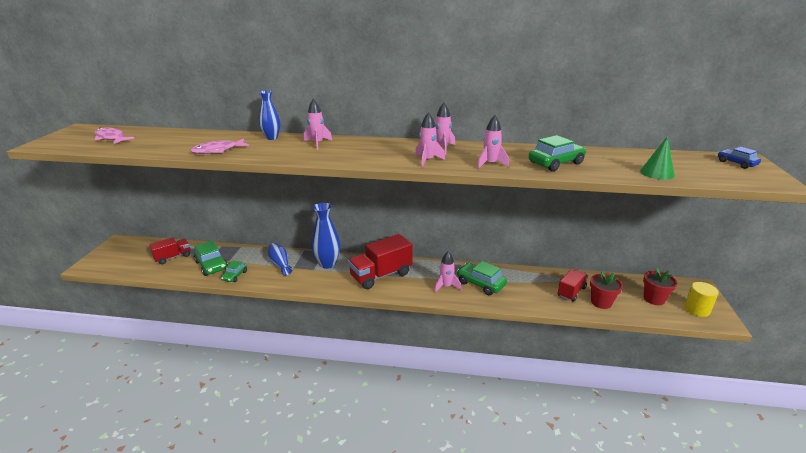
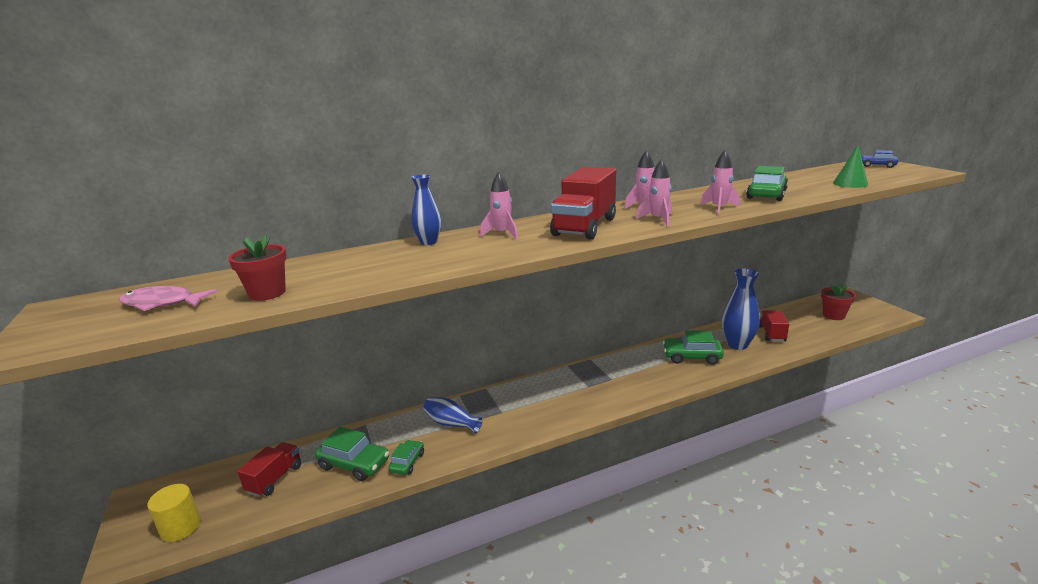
camera: 30 degrees left, 5 degrees down
(218, 150) = (388, 272): pink fish -> none
(235, 276) = (407, 462): green car -> green car turned 150 degrees counterclockwise
(327, 264) = (510, 400): blue vase -> blue vase (737, 344)
(381, 275) = (586, 387): red truck -> red truck (584, 227)
(446, 286) = (665, 372): pink rocket -> none
(601, 302) = (804, 333): red flower pot -> red flower pot (267, 293)
(696, 309) = (870, 312): yellow cylinder -> yellow cylinder (181, 527)

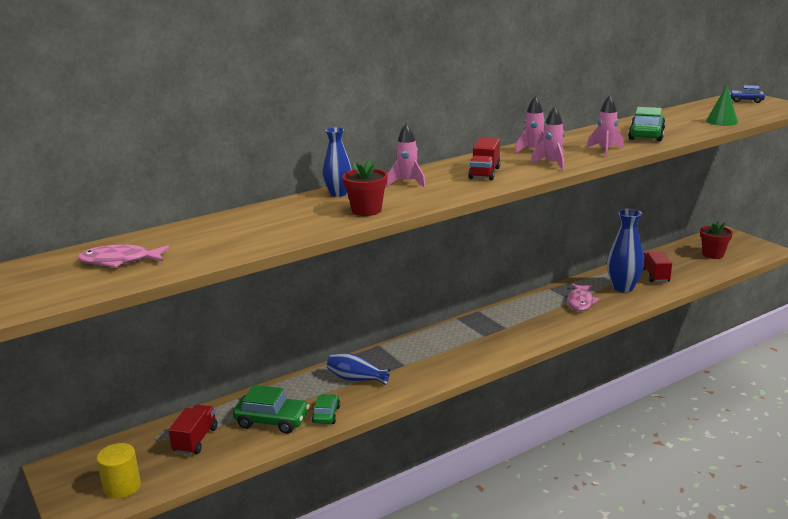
camera: 10 degrees left, 0 degrees up
(267, 293) = (217, 247): red flower pot -> red flower pot (366, 210)
(584, 227) = (484, 173): red truck -> red truck, size x0.59
(692, 357) = (580, 302): green car -> pink fish

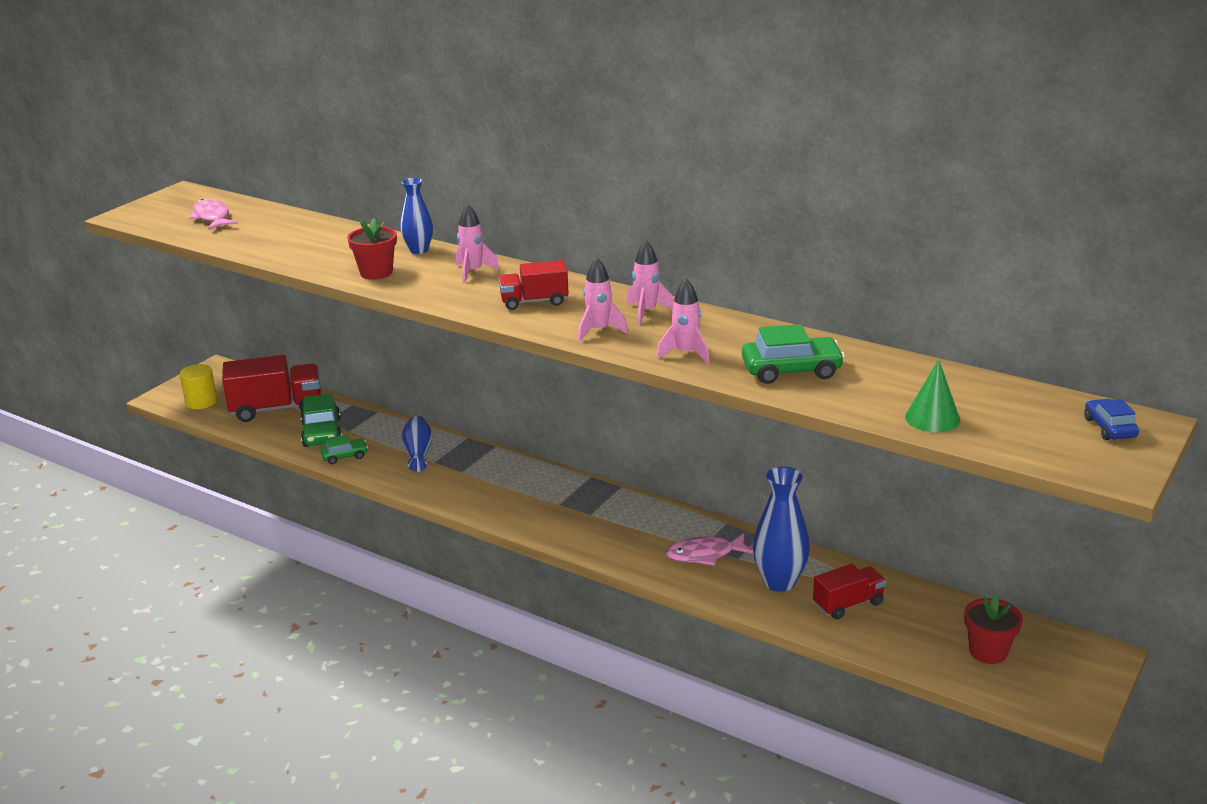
camera: 65 degrees right, 5 degrees up
(195, 440) = (276, 409): red truck -> red truck, size x1.69

